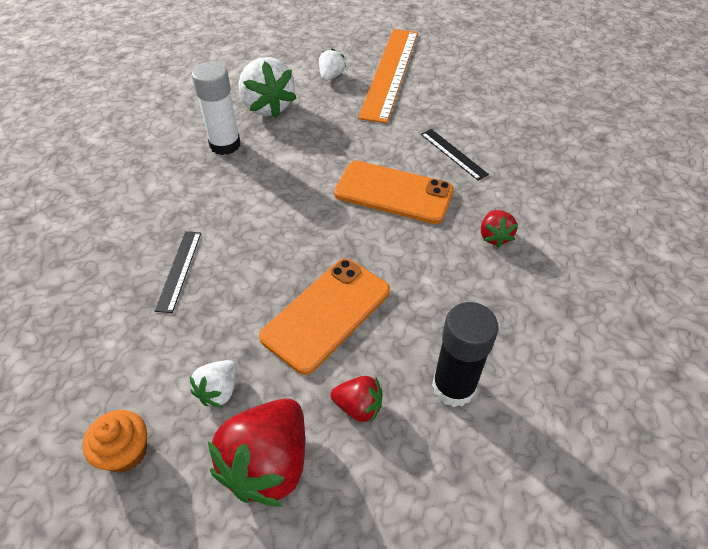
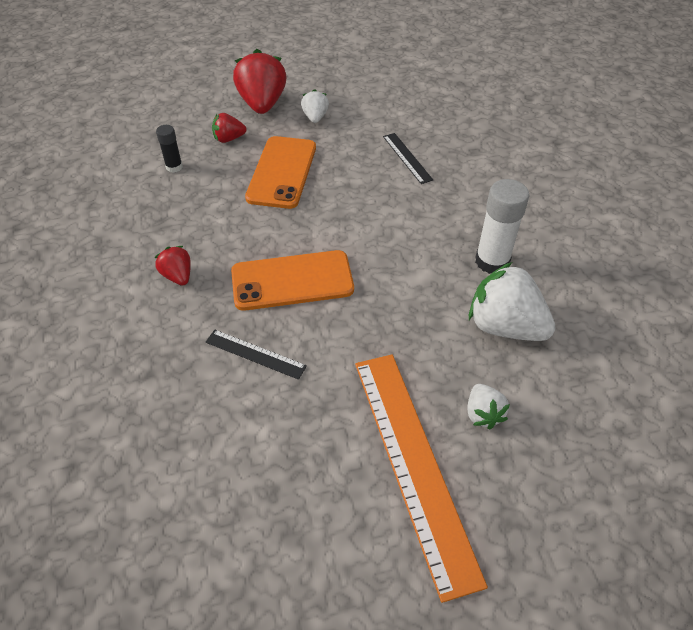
camera: 150 degrees right, 0 degrees up
(125, 452) = (338, 84): orange cupcake -> none
(453, 387) = (174, 167): black glue stick -> black glue stick, size x0.55

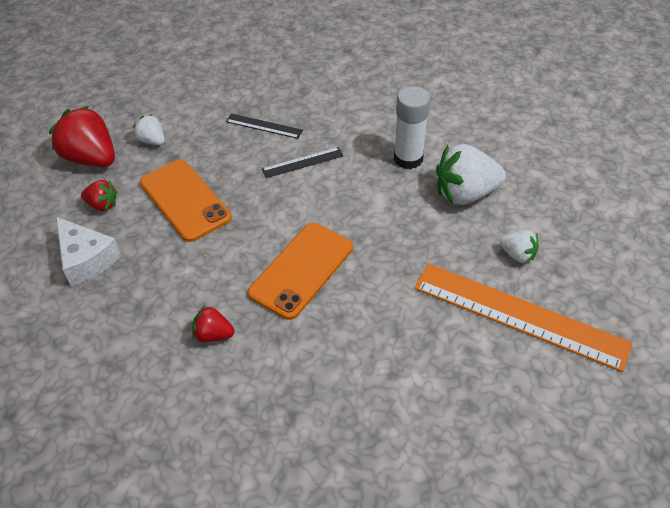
camera: 45 degrees left, 0 degrees up
(174, 167) = (86, 259): black glue stick -> white cheese
(229, 139) = (102, 205): red strawberry -> red strawberry turned 105 degrees counterclockwise
(255, 354) = (344, 337): black ruler -> black ruler (302, 162)

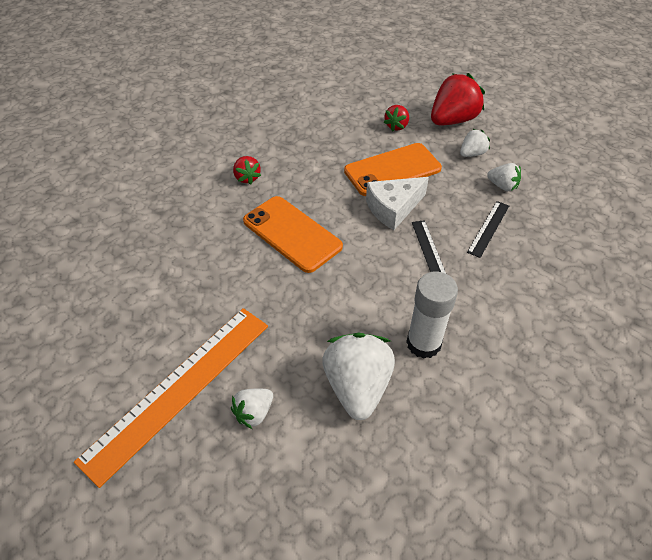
camera: 100 degrees right, 0 degrees up
(86, 259) = (341, 119): white cheese -> white cheese (393, 208)
(202, 118) = (502, 186): none -> white strawberry
(213, 334) = (247, 178): red strawberry -> red strawberry turned 135 degrees clockwise

